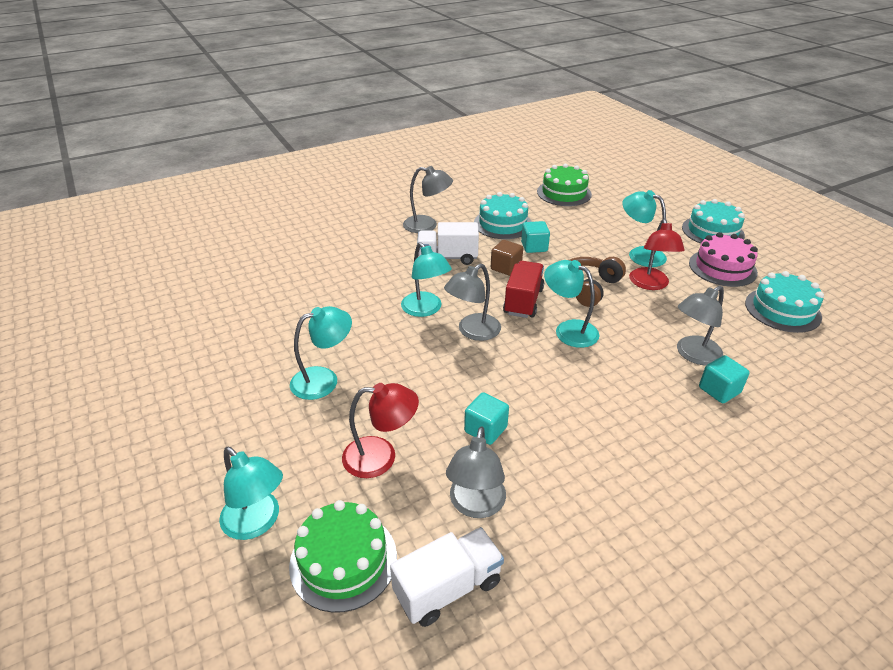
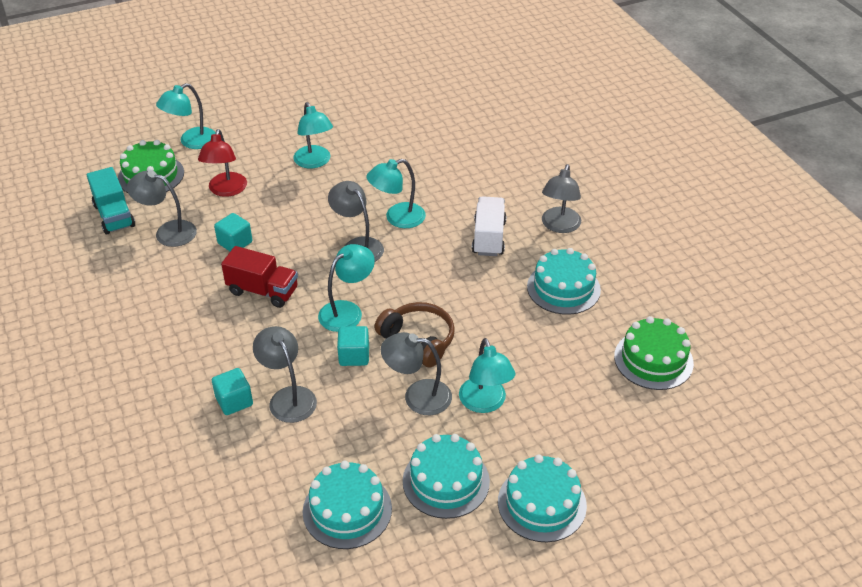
camera: 95 degrees right, 5 degrees up
(448, 587) = (114, 216): white truck -> turquoise truck
(506, 268) = (464, 280): brown cube -> none
(523, 301) = (400, 285): red truck -> red truck (263, 291)
(534, 247) = (507, 308): turquoise cube -> turquoise cube (354, 356)
(639, 254) = (485, 403): turquoise lamp -> turquoise lamp turned 120 degrees clockwise
(650, 284) = (417, 396): red lamp -> grey lamp
(722, 268) = (446, 481): pink cake -> turquoise cake

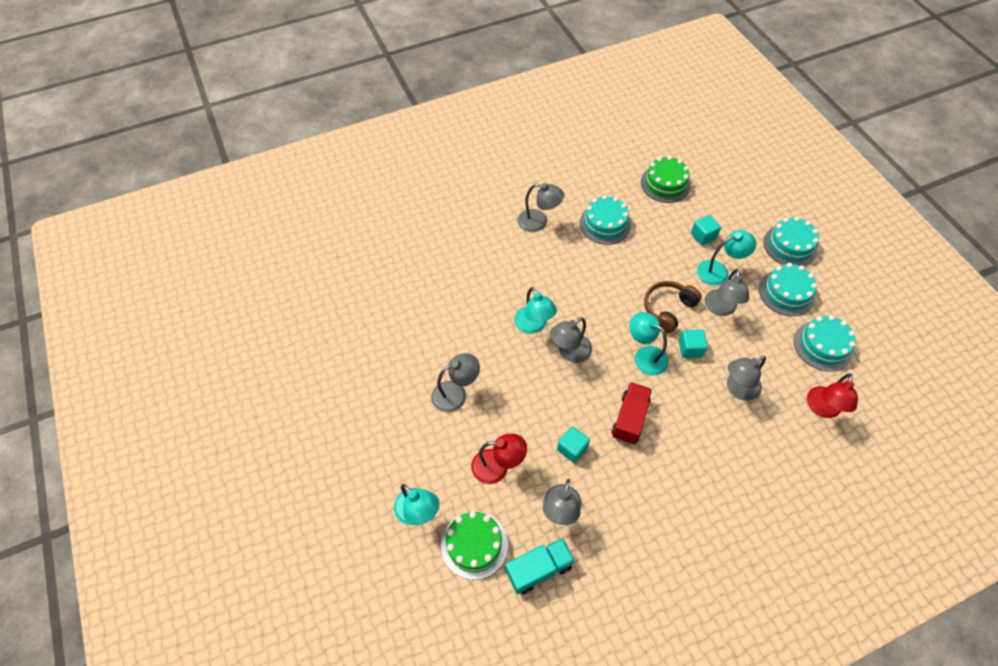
camera: 90 degrees left, 15 degrees up
(234, 401) = (749, 425): turquoise cube -> turquoise cube (703, 236)
(244, 487) = (822, 409): none -> red lamp
(314, 162) = (456, 393): turquoise lamp -> grey lamp
(488, 238) = (554, 265): white truck -> none

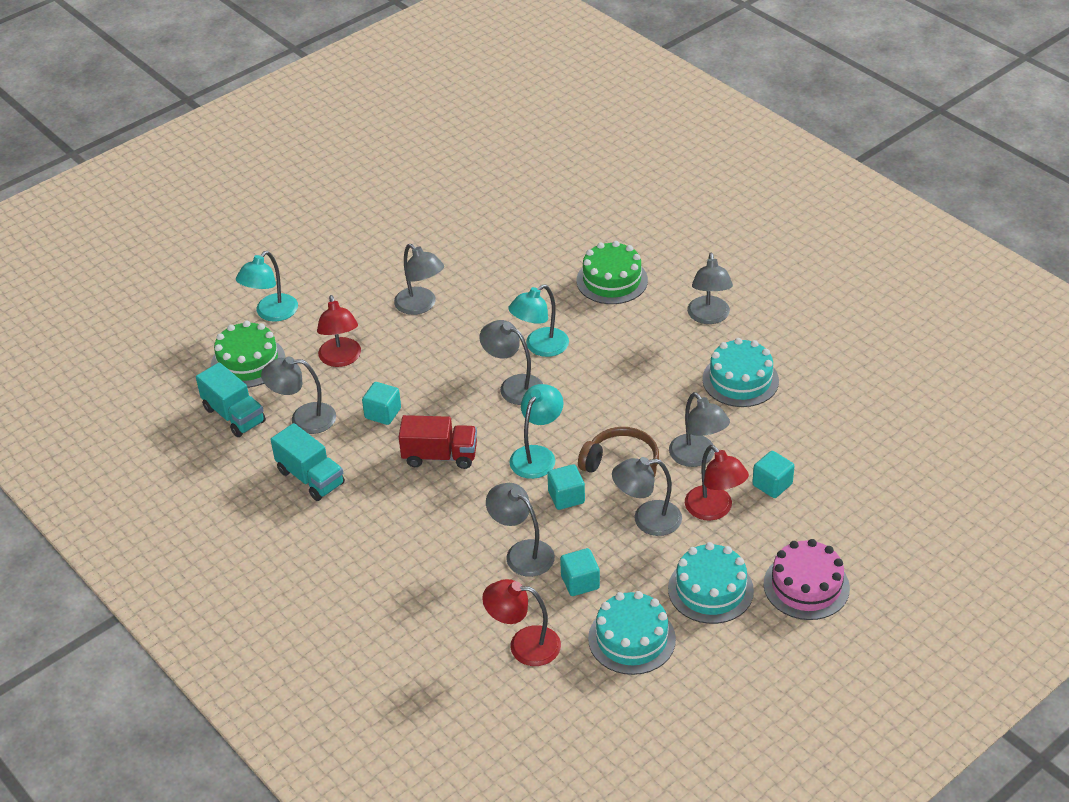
camera: 75 degrees right, 15 degrees down
(630, 519) = (310, 477): none -> turquoise truck
(665, 184) = (854, 429): green cake -> green cake (612, 280)
(670, 266) = (697, 457): none -> grey lamp
(719, 271) = (714, 510): turquoise lamp -> red lamp
(770, 361) = (580, 582): none -> turquoise cube
(790, 245) = (806, 586): turquoise cake -> pink cake

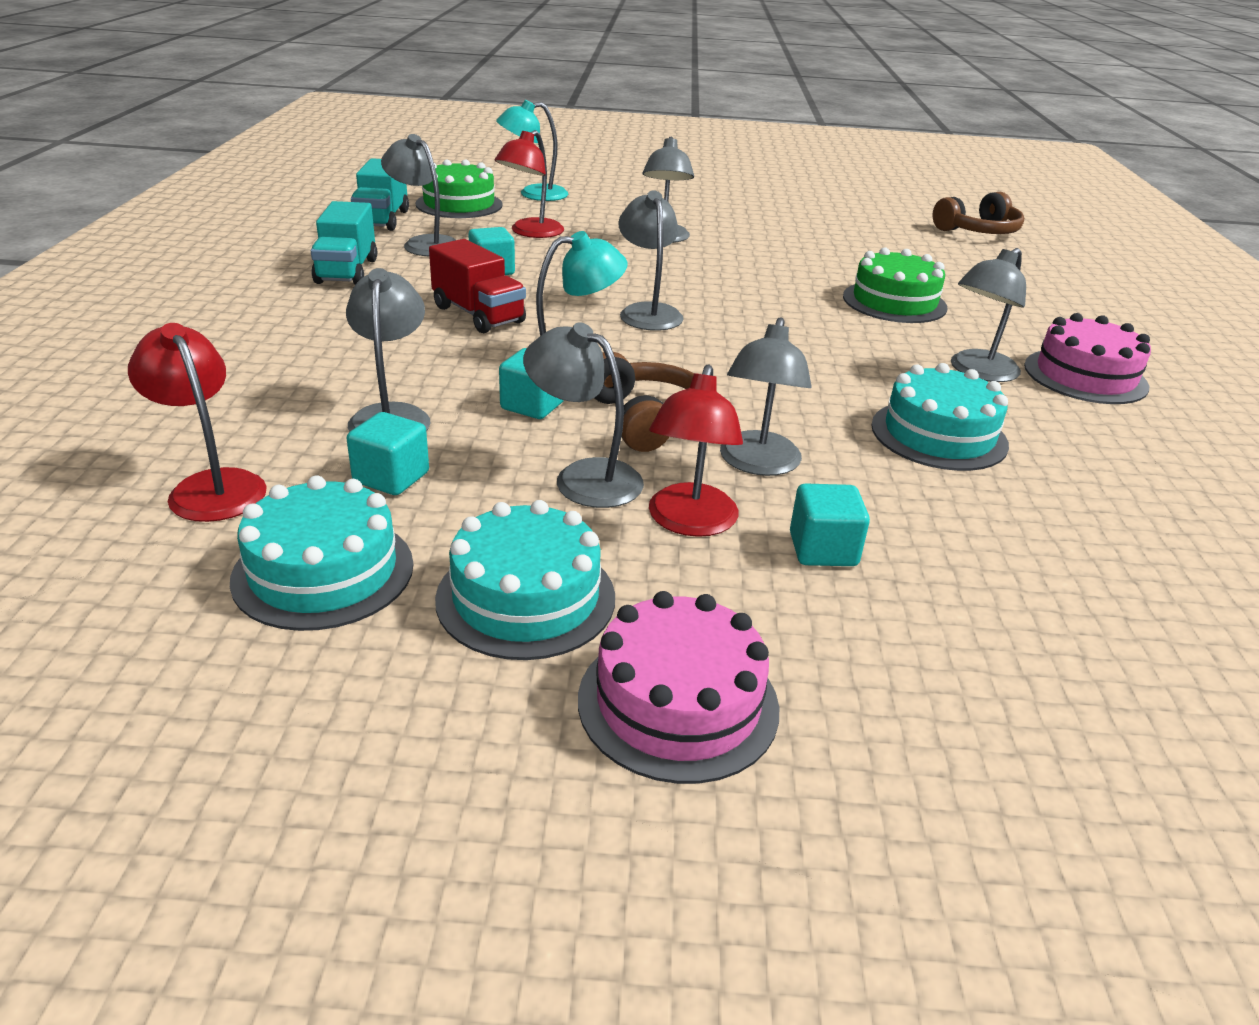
camera: 40 degrees right, 10 degrees down
(540, 347) = (728, 304): turquoise lamp -> none
(571, 161) = (978, 231): none -> brown headphones
(753, 284) = (1085, 376): none -> pink cake

